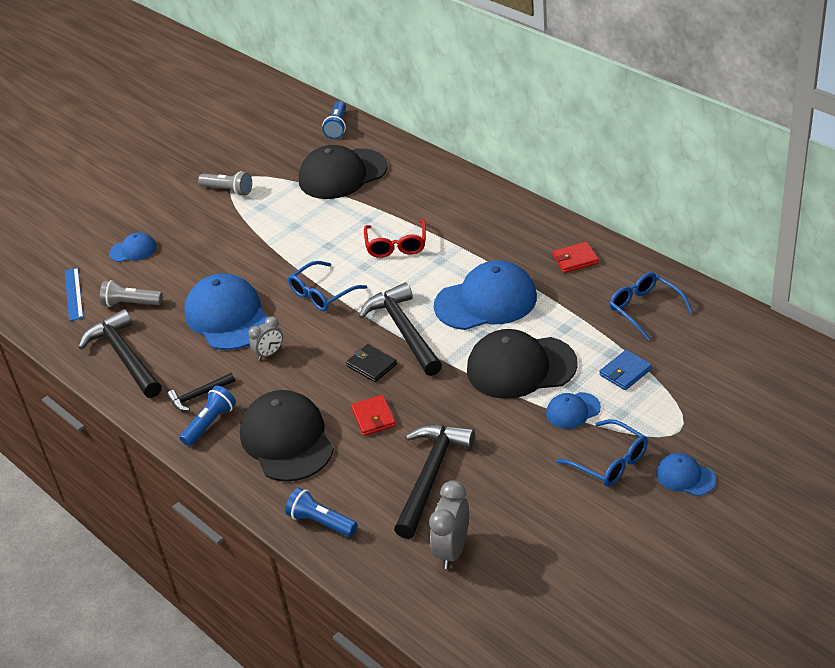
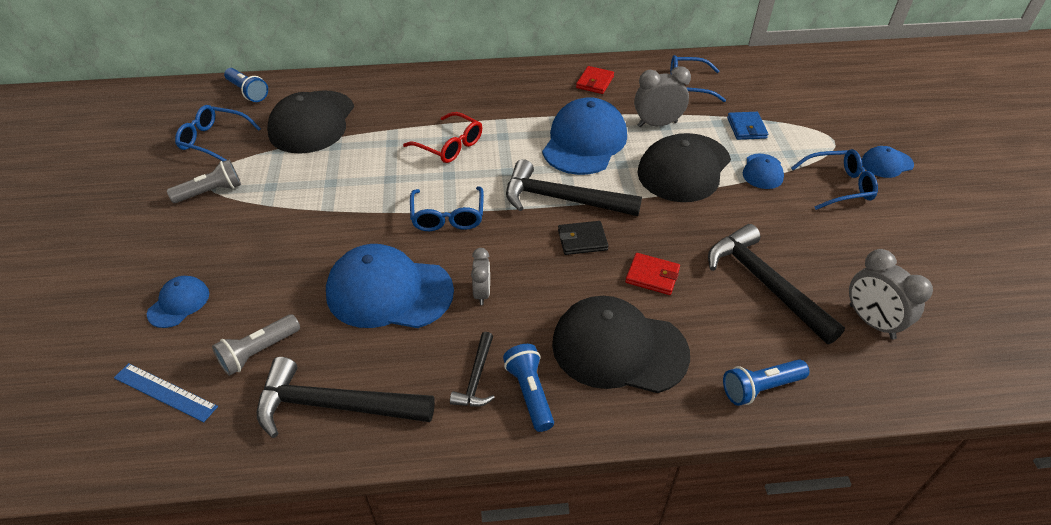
camera: 55 degrees left, 5 degrees up
(274, 153) = (214, 140): none -> blue glasses
(561, 323) = (657, 124): none -> grey clock

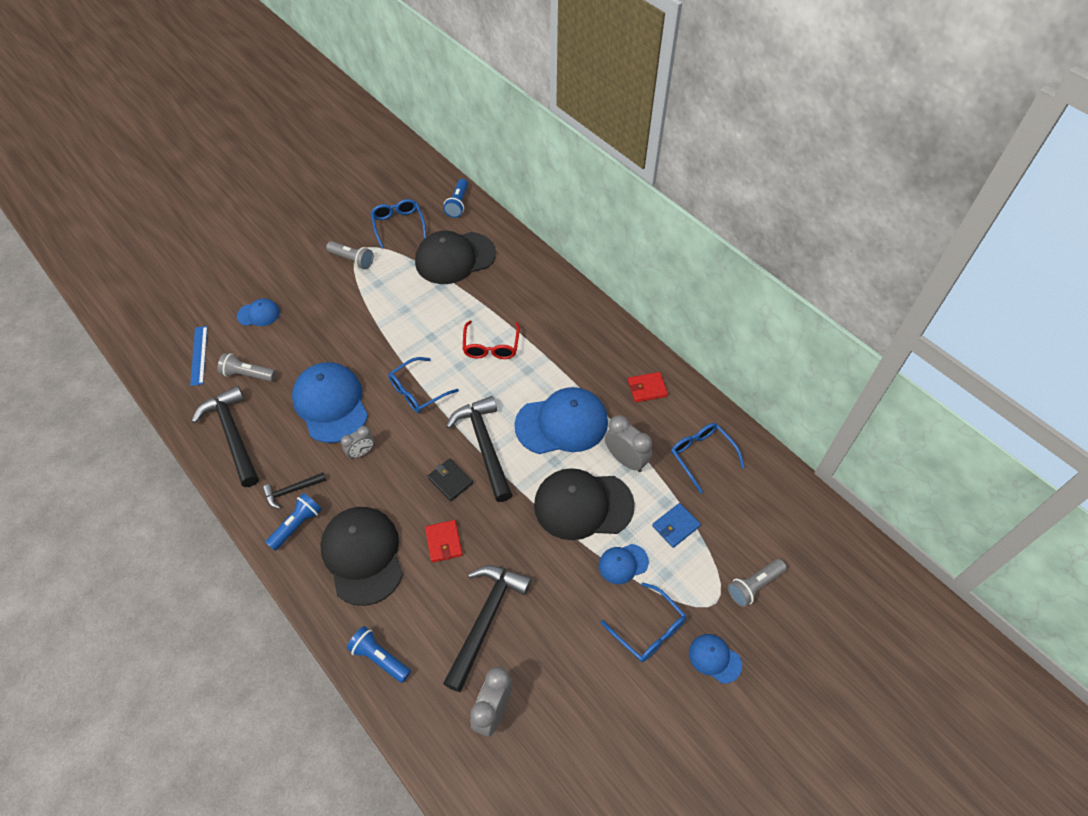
camera: 55 degrees right, 10 degrees up
(831, 115) = (754, 586): none -> grey flashlight

